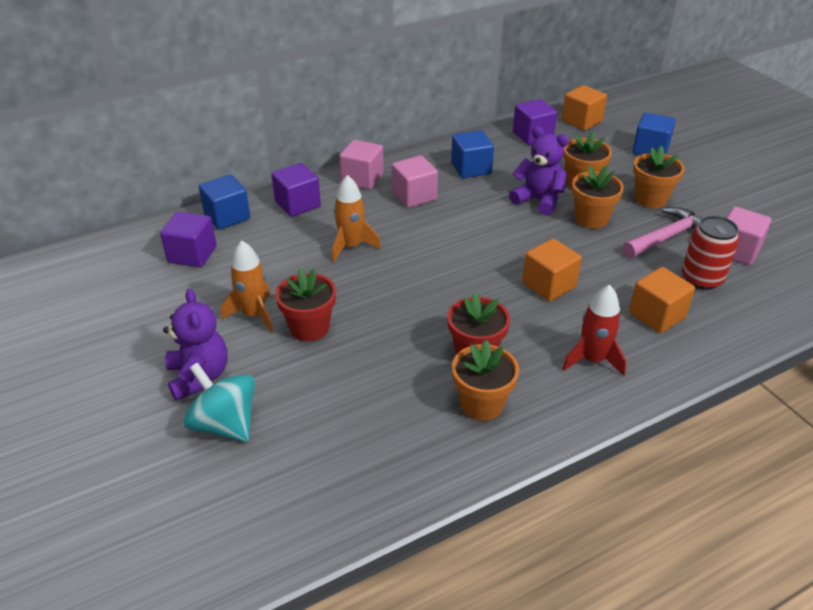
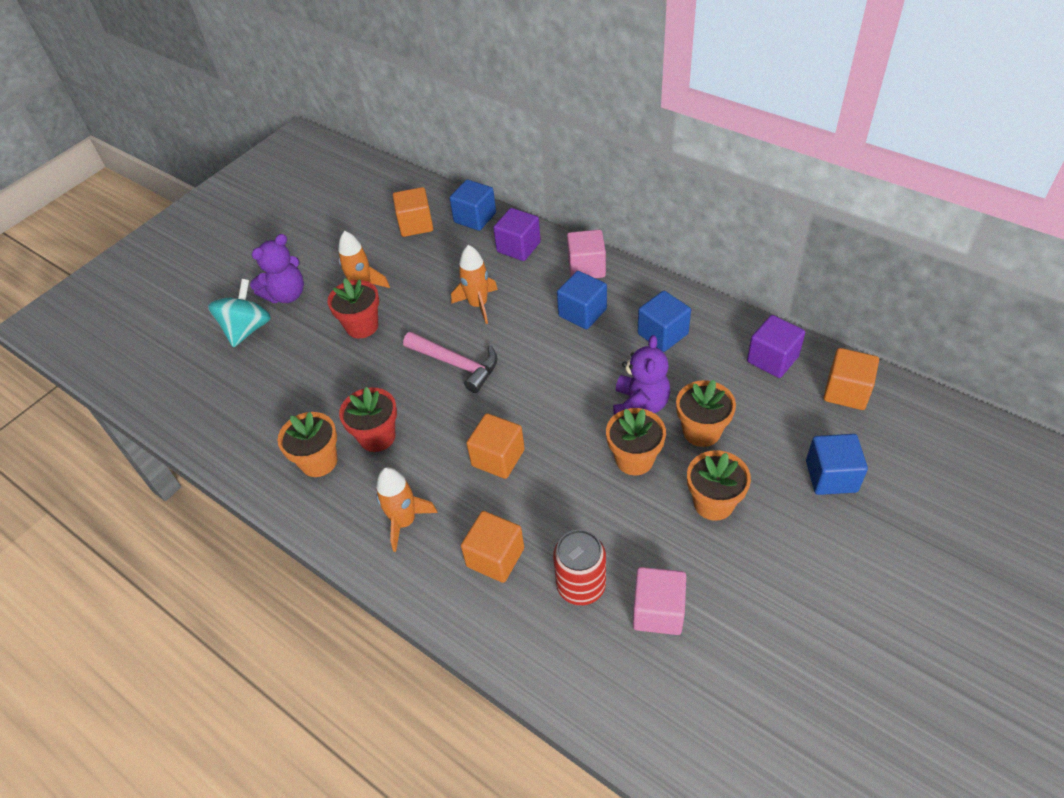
camera: 70 degrees right, 10 degrees up
(192, 254) = (416, 224): purple cube -> orange cube
(414, 196) = (582, 313): pink cube -> blue cube
(592, 360) = (404, 522): red rocket -> orange rocket
(667, 237) = (644, 537): pink hammer -> pink hammer (456, 364)

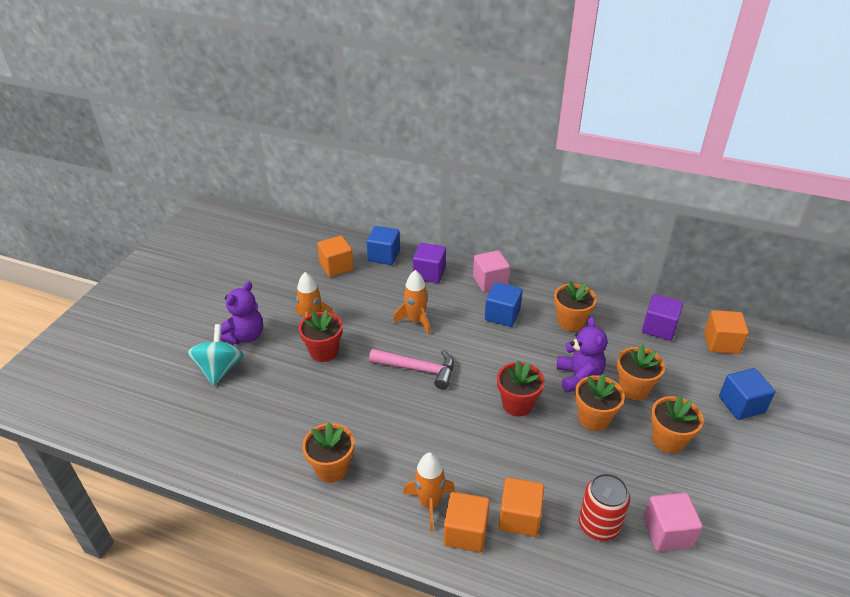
camera: 20 degrees left, 10 degrees down
(377, 437) = (375, 438): red flower pot -> red flower pot (517, 404)
(498, 458) = (485, 437): orange cube -> orange cube (465, 532)
(662, 334) = (570, 322): blue cube -> orange flower pot

